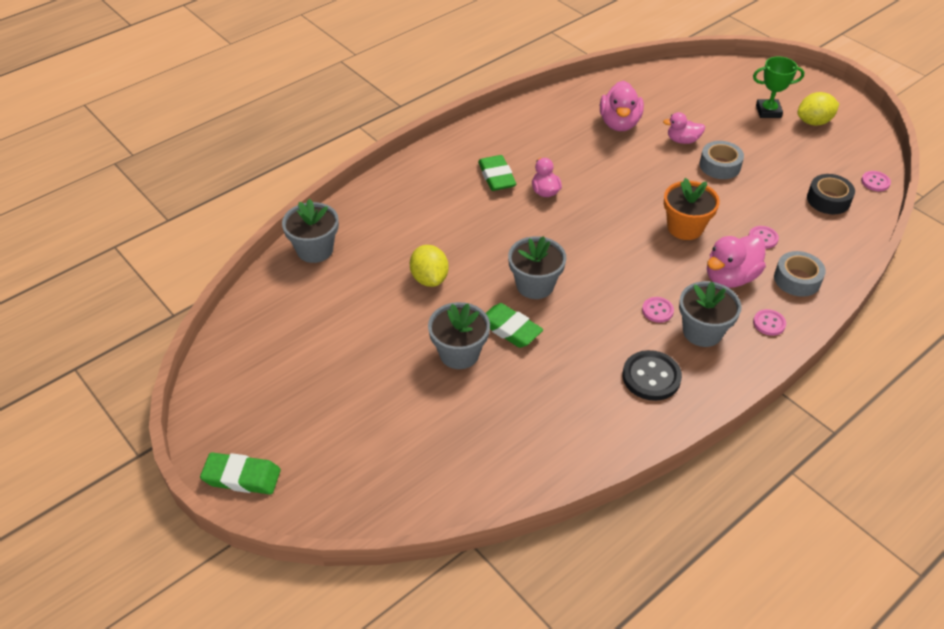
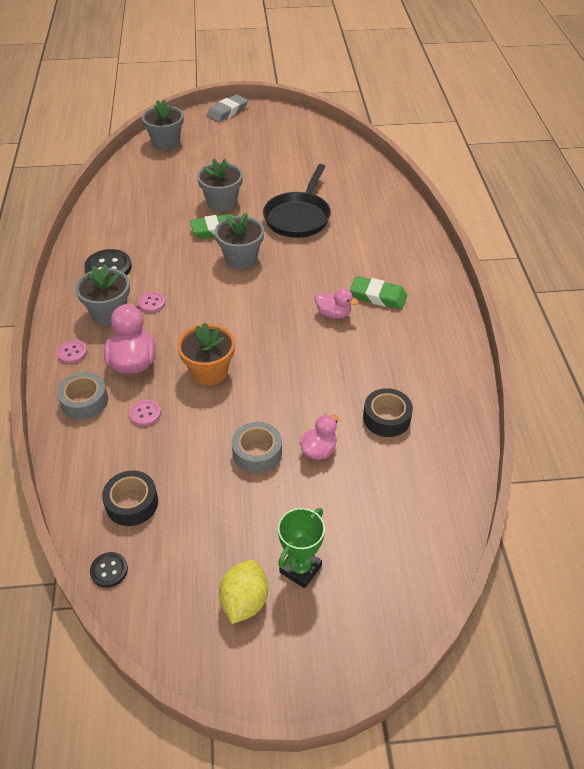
camera: 125 degrees right, 0 degrees up
(242, 477) = (227, 112): green eraser -> grey eraser
(315, 250) = (376, 183): grey flower pot -> grey flower pot (166, 143)
(429, 278) = (298, 217): yellow lemon -> black pan
(619, 123) = (386, 418): pink duck -> black tape
(875, 182) = (109, 570): pink button -> black button

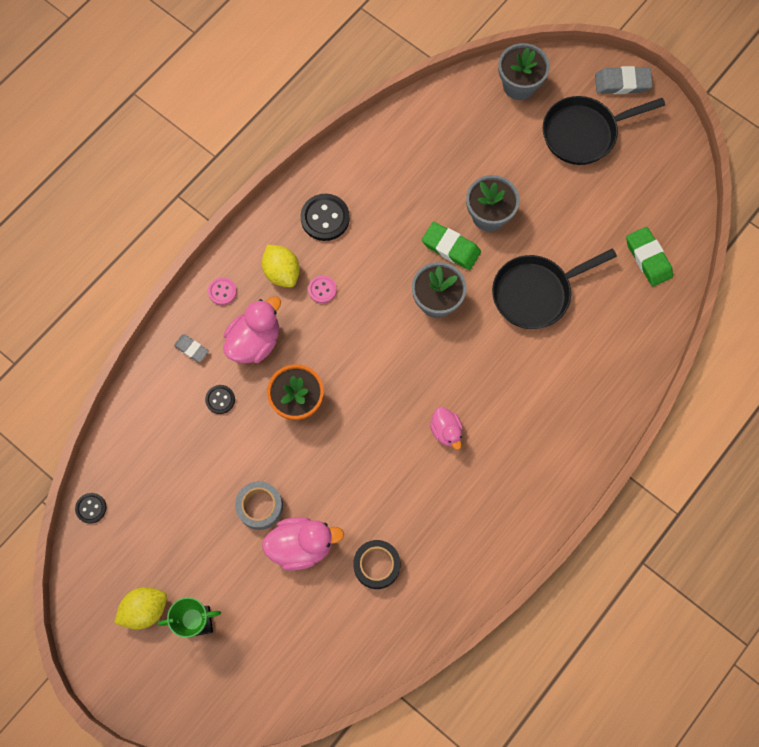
camera: 45 degrees right, 25 degrees up
(84, 401) = (191, 349): grey tape -> grey eraser
(109, 313) = (282, 272): grey flower pot -> yellow lemon
(132, 503) = (146, 469): black tape -> none
(145, 413) = (220, 399): pink button -> black button
(232, 140) = (583, 133): none -> black pan
(319, 450) = (301, 545): pink duck -> pink duck, size x1.63
(378, 296) = (501, 446): green eraser -> green eraser (648, 258)

